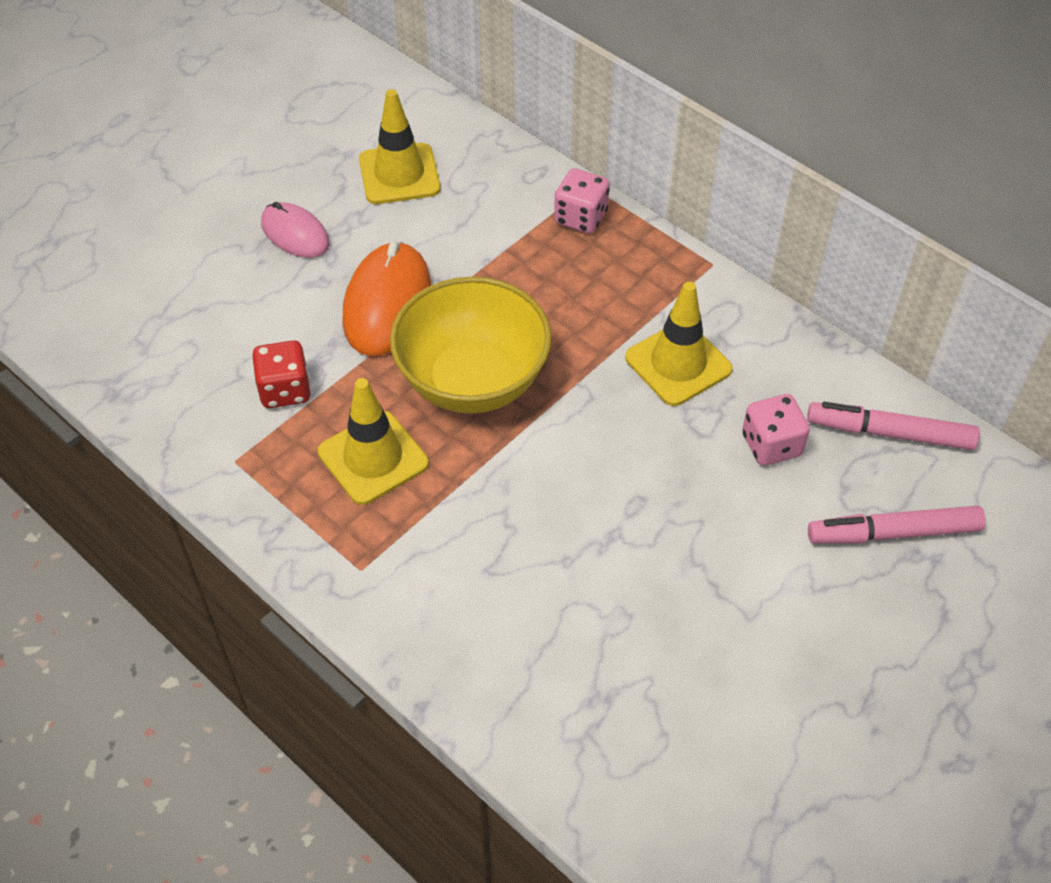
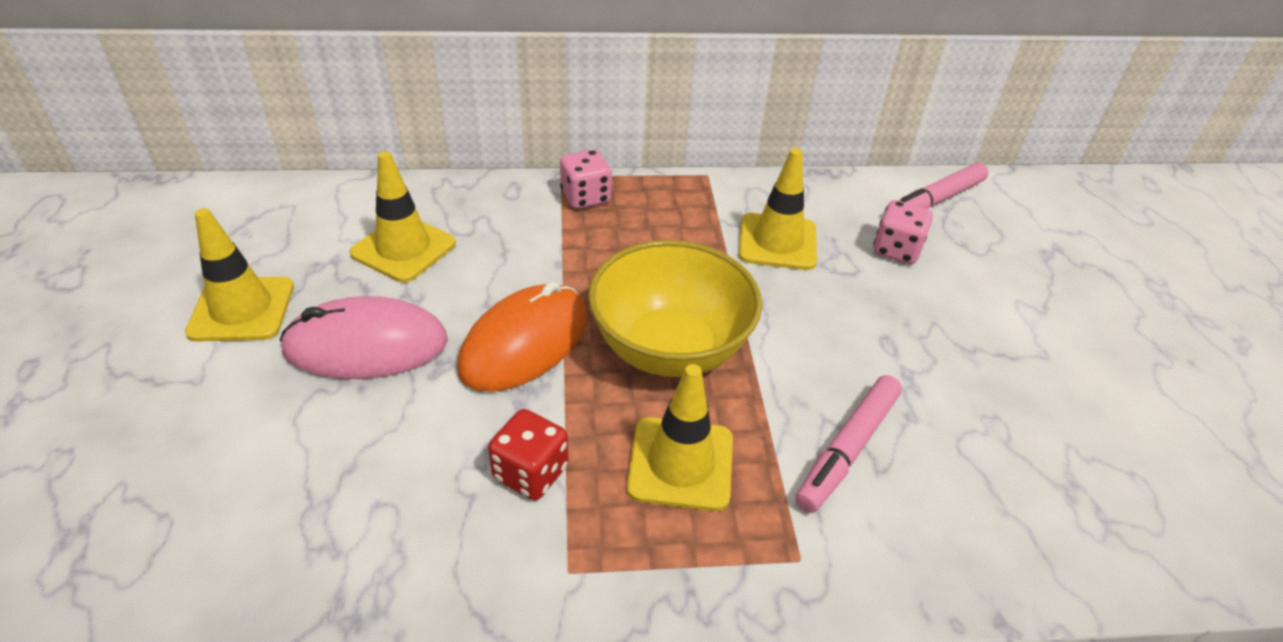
camera: 50 degrees left, 10 degrees down
(257, 155) = (242, 309): none -> yellow traffic cone
(295, 233) = (366, 345): pink mouse -> pink mouse, size x1.61
(387, 304) = (524, 342): orange mouse -> orange mouse turned 75 degrees clockwise
(893, 533) = (1021, 250): pink marker -> pink marker (847, 449)

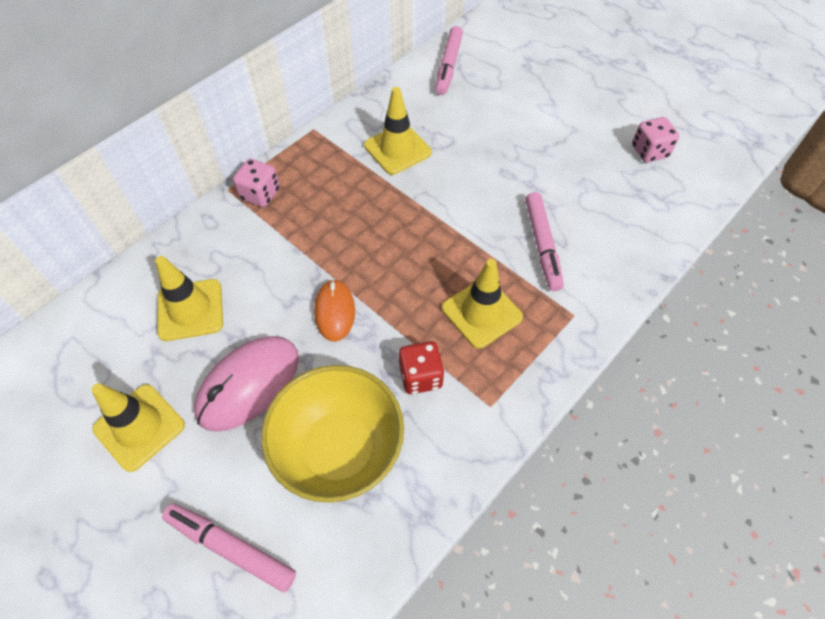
camera: 40 degrees left, 15 degrees up
(163, 474) = (231, 548): none -> pink marker
(524, 342) = (334, 311): orange mouse -> orange mouse, size x0.62
(670, 348) = (411, 255): yellow bowl -> yellow bowl (339, 449)
(896, 250) = (459, 112): pink dice -> pink dice (649, 151)

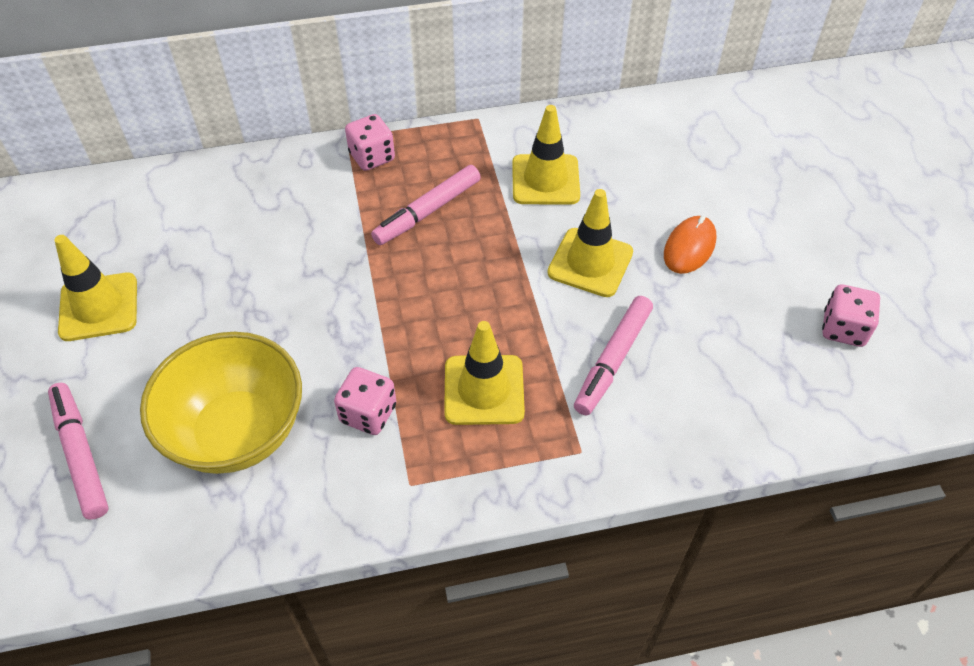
camera: 35 degrees right, 5 degrees down
(190, 310) = (222, 230): yellow traffic cone -> yellow traffic cone (590, 262)
(248, 384) = (212, 325): pink mouse -> none
(334, 311) = (343, 304): orange mouse -> orange mouse (689, 247)
(420, 376) = (368, 413): red dice -> pink dice
(448, 66) = (681, 119): pink marker -> pink marker (427, 211)

